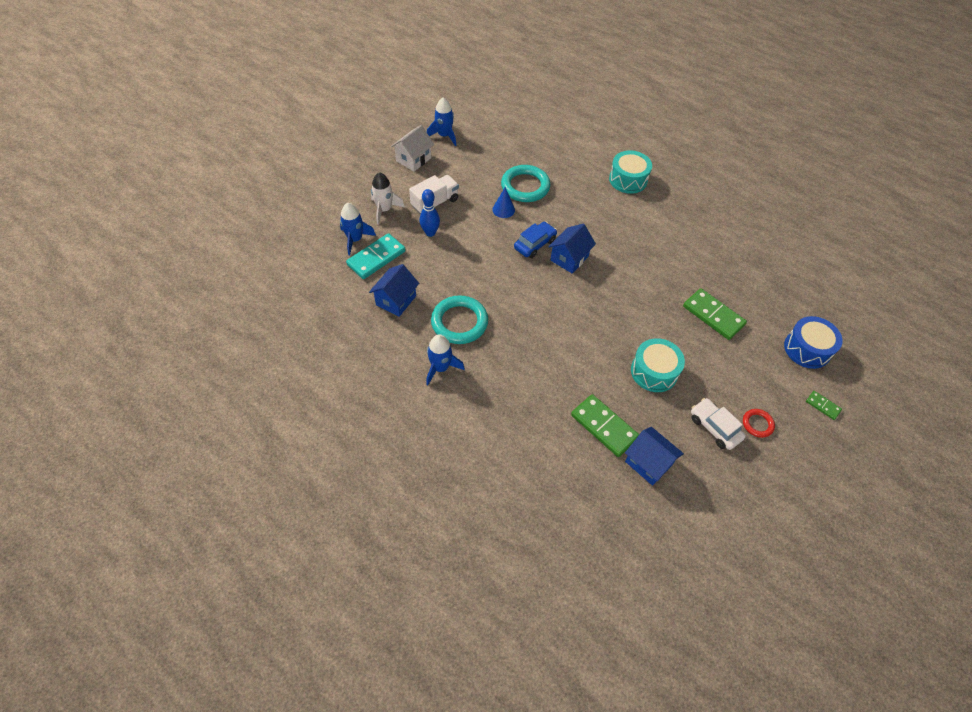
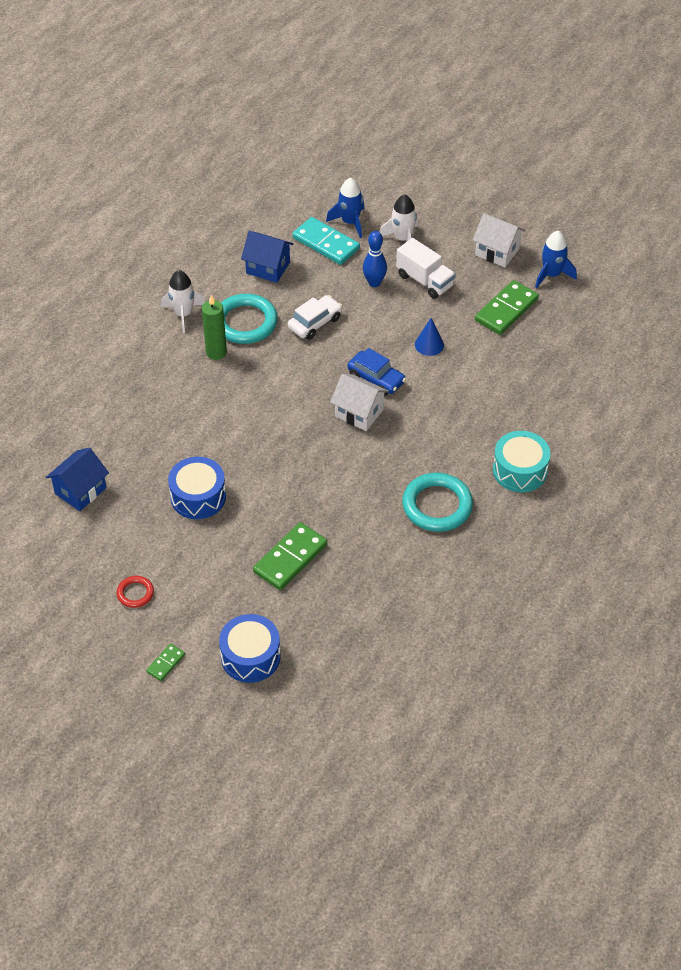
camera: 85 degrees right, 5 degrees down
(440, 368) = (183, 314): blue rocket -> white rocket
(492, 346) = (216, 352): none -> green candle
(525, 186) = (476, 362): turquoise ring -> turquoise ring (437, 505)
(569, 258) = (359, 413): blue house -> white house
(604, 426) = (122, 452): green domino -> green domino (506, 310)
(654, 372) = (198, 497): turquoise drum -> blue drum
(714, 427) = (128, 551): white car -> white car (315, 323)

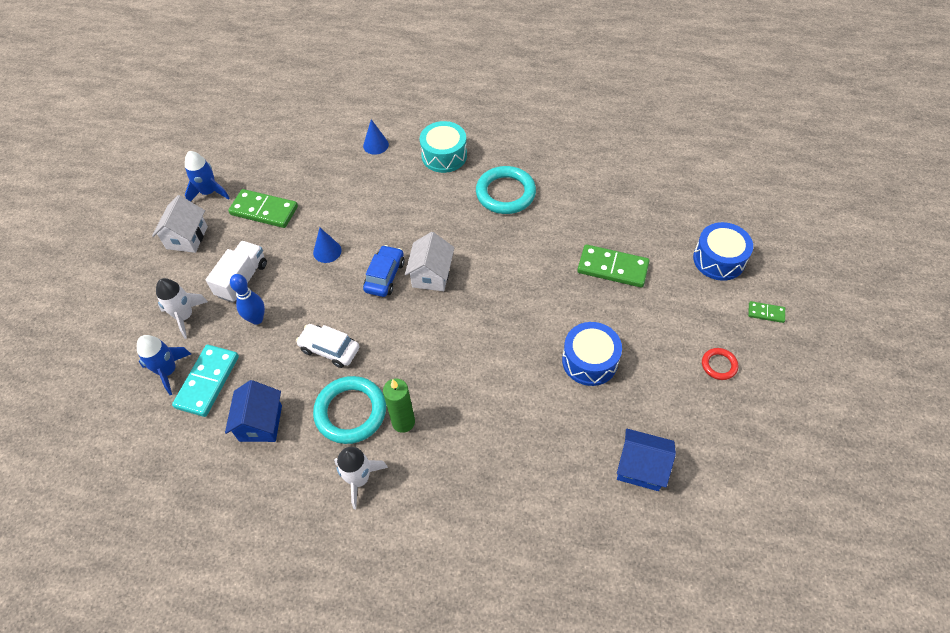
camera: 110 degrees left, 5 degrees up
(563, 416) = (376, 145): none -> blue cone

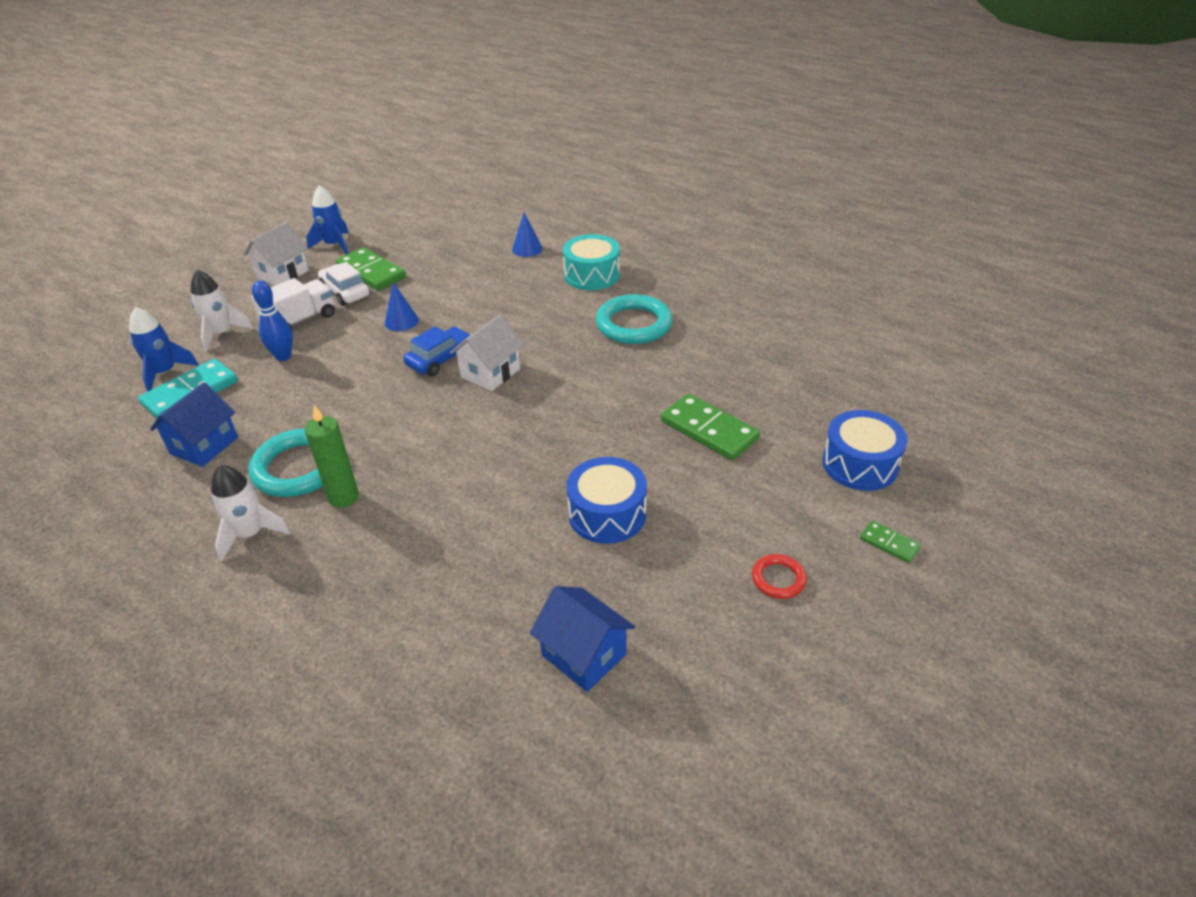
camera: 25 degrees right, 15 degrees down
(329, 349) = (328, 404): white car -> white car (345, 292)

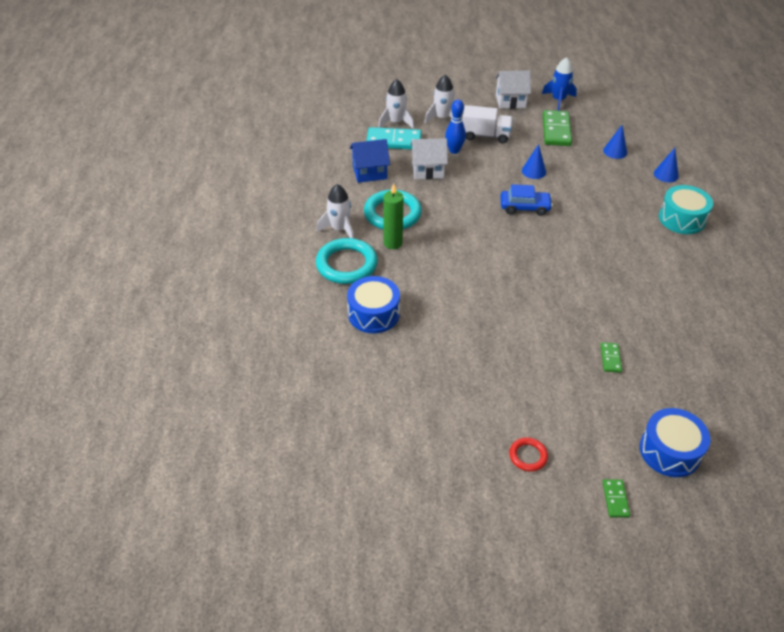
camera: 50 degrees right, 5 degrees up
(165, 372) = (396, 122): blue rocket -> white rocket
(345, 292) = (528, 134): white car -> none
(455, 257) = (615, 151): none -> blue cone
(490, 373) = (539, 234): white house -> white house (428, 170)
(584, 655) = (394, 399): blue house -> none
(607, 514) = (493, 351): blue drum -> blue drum (373, 314)
(634, 324) = (661, 267): turquoise ring -> turquoise ring (346, 264)
(709, 430) = (610, 358): green domino -> green domino, size x0.50

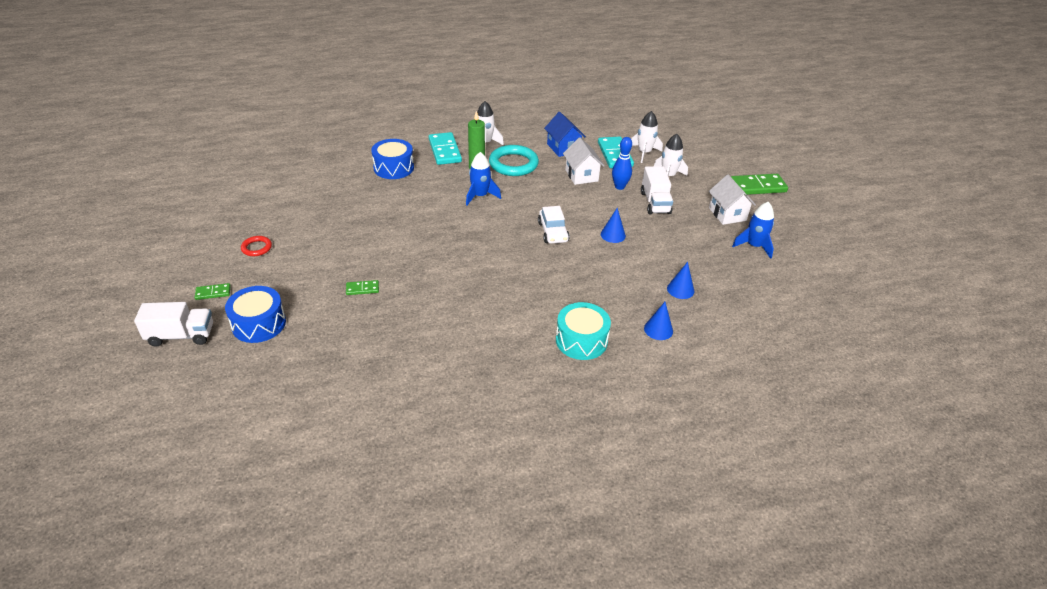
camera: 75 degrees right, 5 degrees down
(346, 264) = (444, 151): turquoise ring -> turquoise domino
(451, 248) = (480, 196): none -> blue rocket
(525, 207) = (553, 232): blue car -> white car
(556, 130) = (693, 247): green domino -> green domino (757, 187)
(693, 528) = (181, 335): none -> white truck

